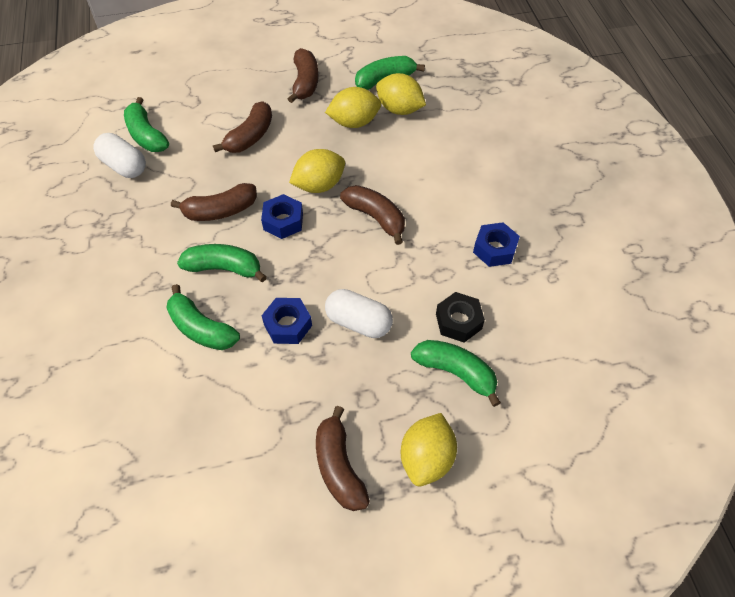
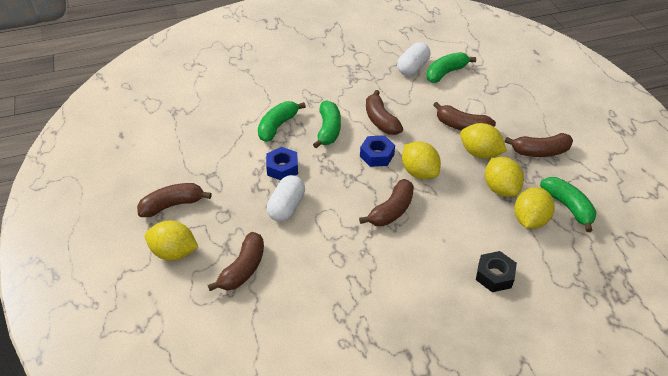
camera: 85 degrees right, 10 degrees down
(298, 129) = (479, 153): none -> yellow lemon
(455, 372) = (243, 269): green banana -> brown banana
(458, 321) = (291, 270): black nut -> black nut (494, 275)
(494, 249) = (370, 296): blue nut -> none

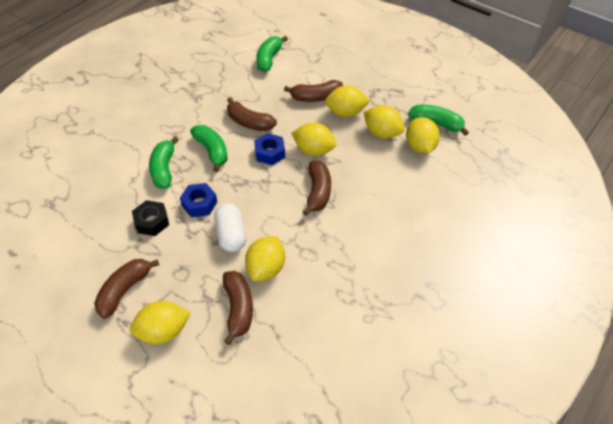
camera: 35 degrees left, 5 degrees up
(292, 250) = (266, 268): none -> yellow lemon
(412, 68) = (239, 66): white capsule -> none
(494, 275) = (430, 201): black nut -> black nut (152, 222)
(540, 152) = (386, 91): brown banana -> none

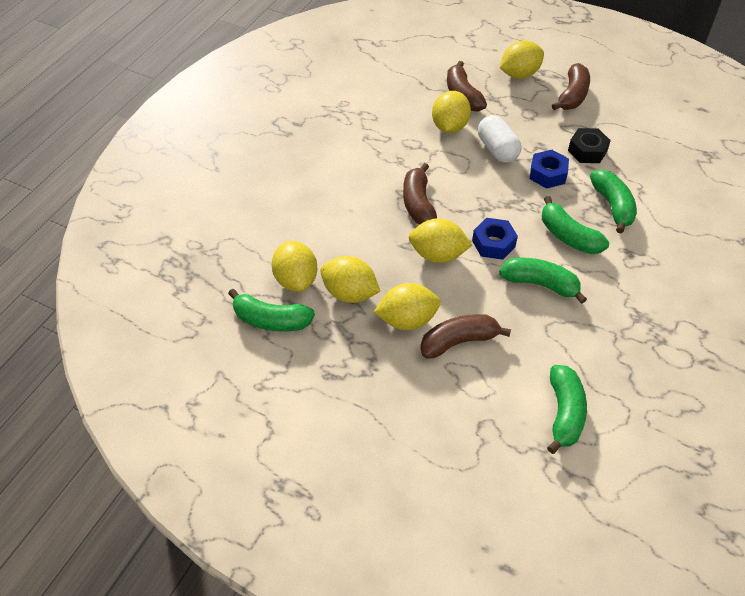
camera: 170 degrees right, 0 degrees up
(249, 122) = (540, 284): brown banana -> green banana

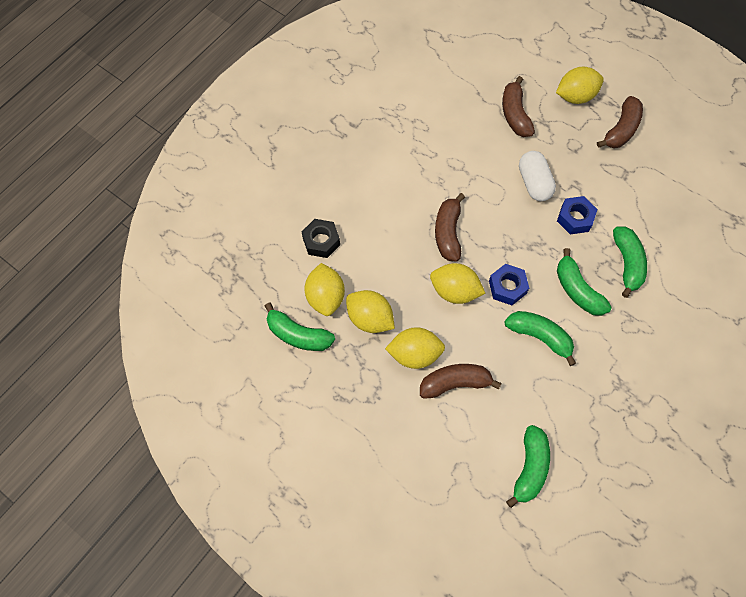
camera: 10 degrees right, 15 degrees up
(449, 127) = (495, 149): yellow lemon -> none
(587, 151) = (619, 197): black nut -> black nut (321, 241)

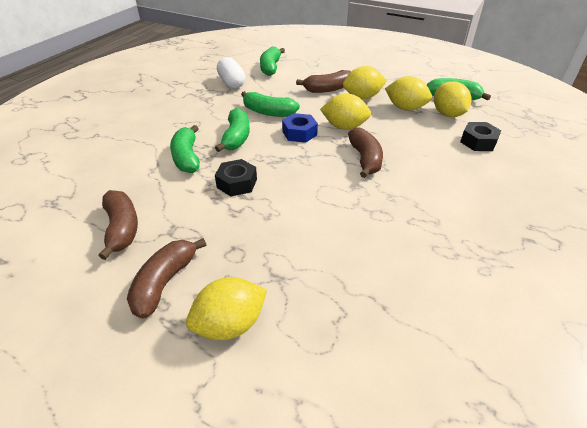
camera: 170 degrees right, 25 degrees down
(515, 114) = (321, 282): brown banana -> brown banana (122, 228)
(534, 183) = (284, 208): white capsule -> white capsule (231, 83)
(575, 218) = (237, 183): blue nut -> black nut
(577, 290) = (236, 137): green banana -> green banana turned 45 degrees clockwise

